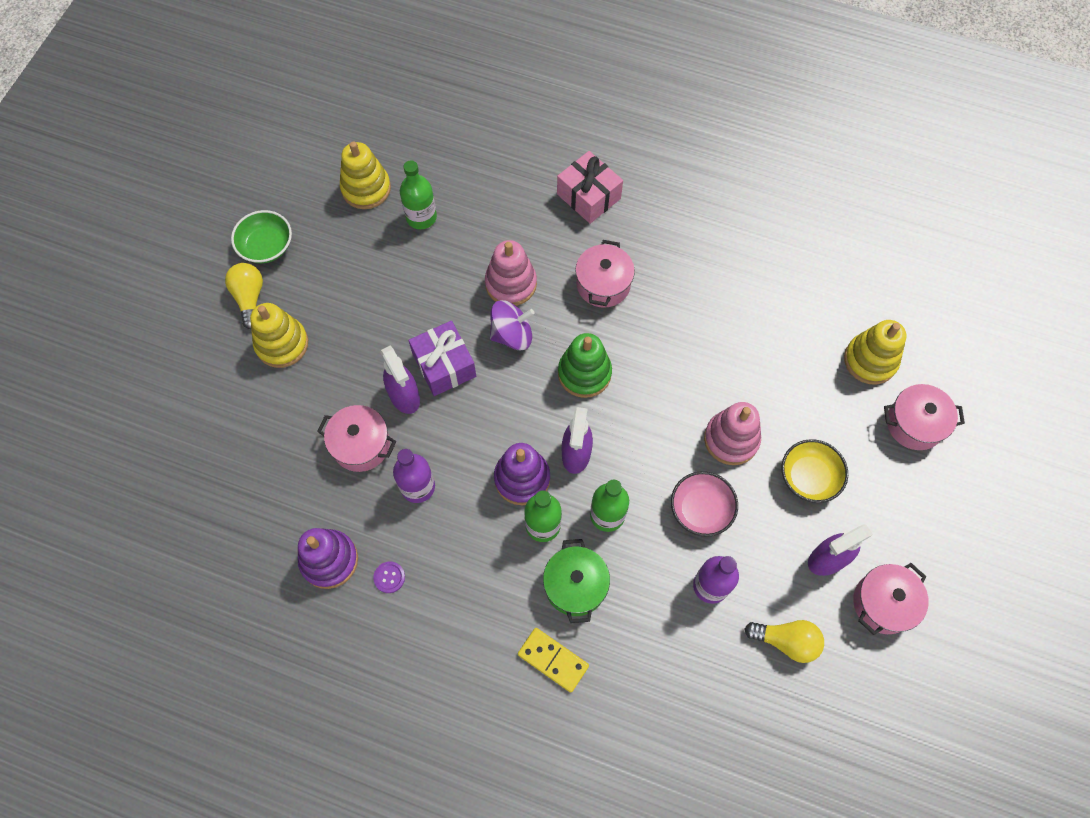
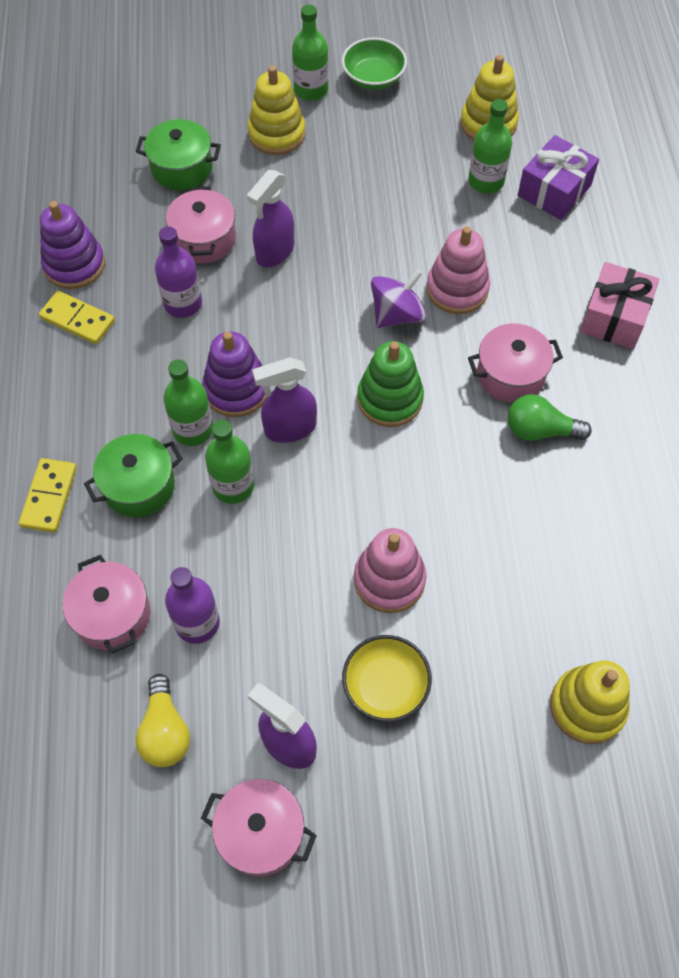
camera: 65 degrees right, 5 degrees down
(249, 298) = (311, 90): yellow light bulb -> green bottle
(273, 433) = (182, 168): none -> green pot
(389, 577) = (78, 319): purple button -> yellow domino
(444, 365) = (327, 270): purple gift -> purple gift (554, 190)
(512, 335) = (397, 314): purple spinning top -> purple spinning top turned 90 degrees counterclockwise
(657, 288) = (540, 430): none -> green light bulb
(701, 509) = (285, 579): pink bowl -> none
(914, 424) = (527, 794): pink pot -> pink pot (112, 615)

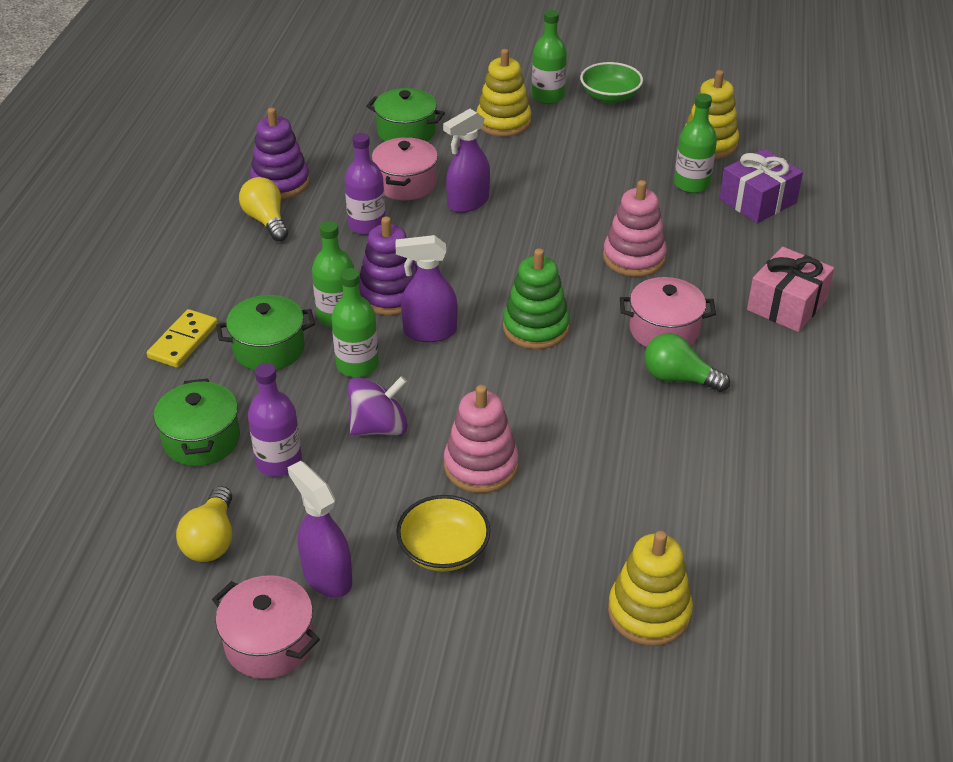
camera: 15 degrees right, 20 degrees down
(78, 319) = (266, 221): yellow domino -> yellow light bulb
(112, 615) = (201, 439): pink pot -> green pot
(397, 314) = (567, 266): purple spinning top -> purple spinning top (379, 427)

